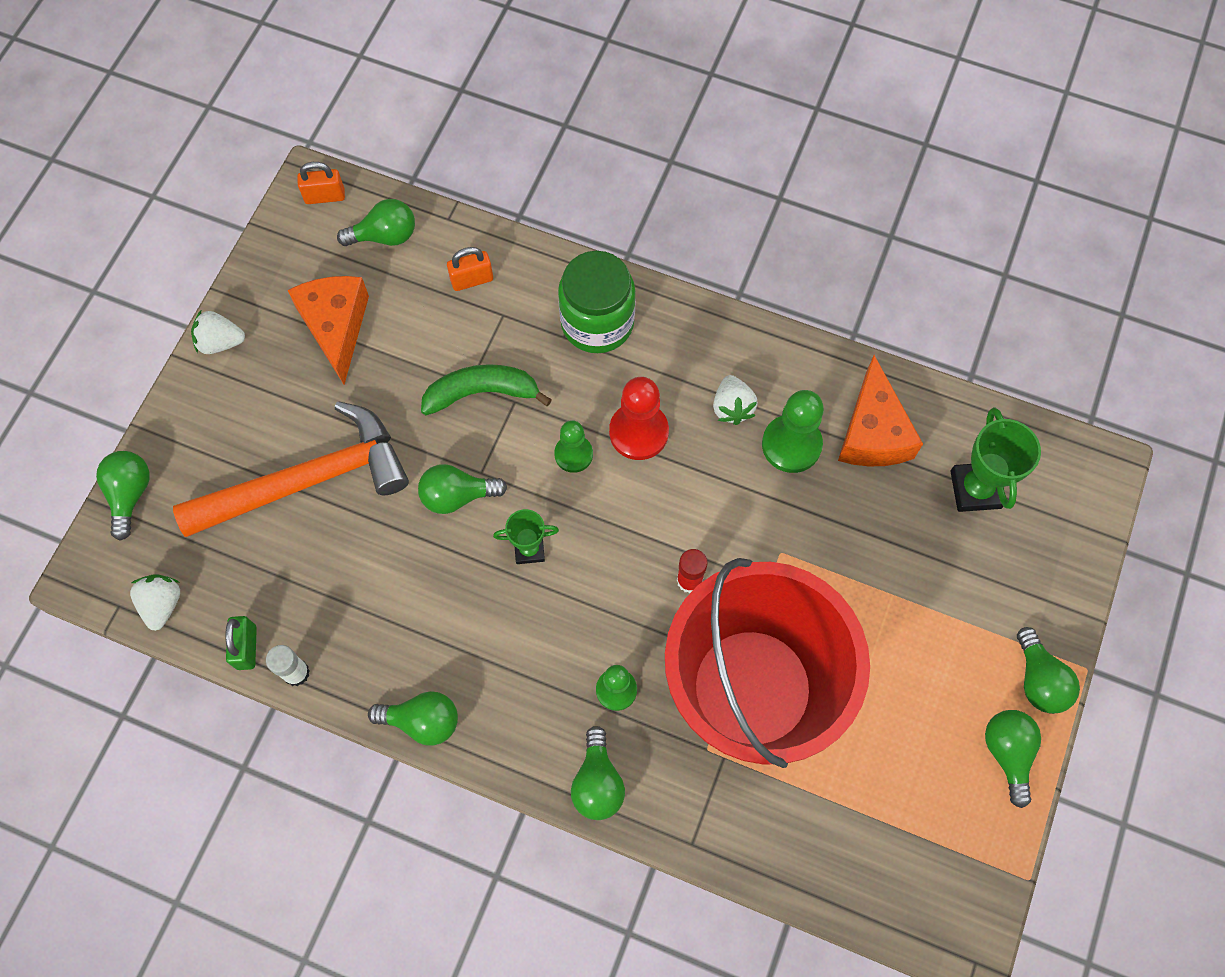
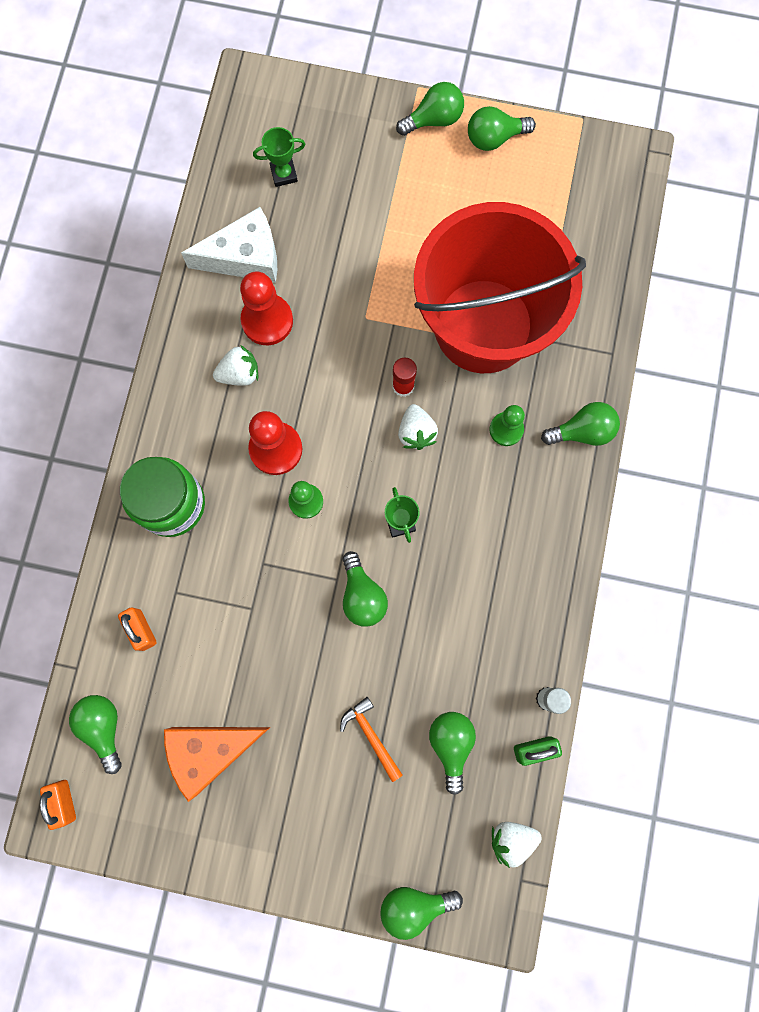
camera: 100 degrees left, 10 degrees up
(220, 342) = (243, 863): white strawberry -> white strawberry (416, 432)
(308, 481) = (371, 736): orange hammer -> orange hammer, size x0.40
(422, 721) = (564, 580): green light bulb -> green light bulb (451, 744)
(482, 393) = (259, 595): green banana -> none
(791, 445) = (267, 321): green pawn -> red pawn
(873, 432) = (245, 257): orange cheese -> white cheese
(975, 489) = (284, 174): green trophy -> green trophy, size x0.62

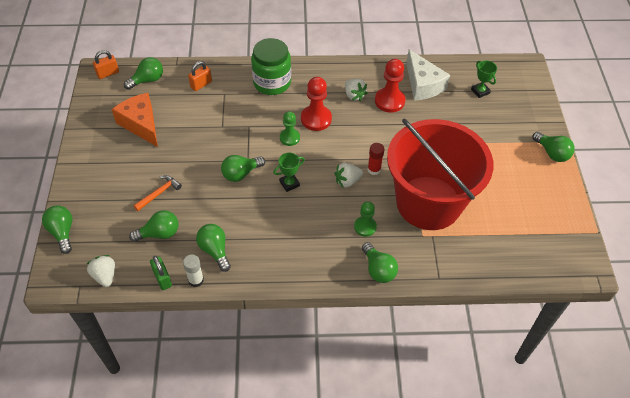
camera: 75 degrees right, 25 degrees down
(494, 138) = (556, 186): green light bulb -> green light bulb (215, 250)

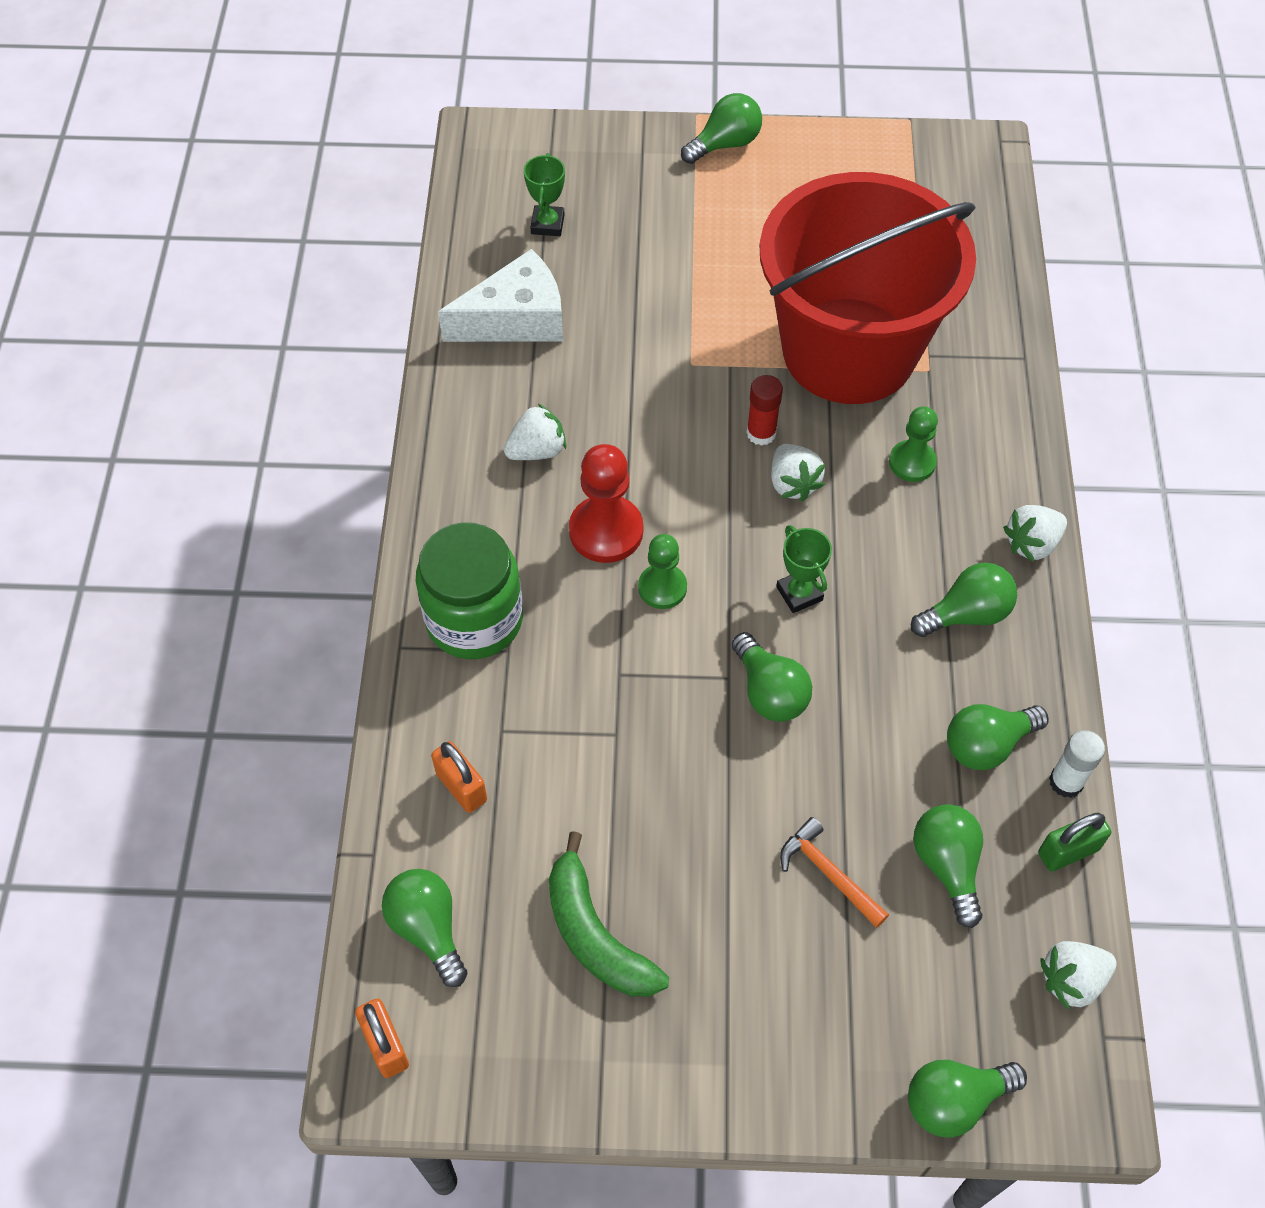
camera: 85 degrees left, 5 degrees up
(141, 124) = (596, 934): orange cheese -> green banana
(323, 274) = (1032, 544): none -> white strawberry
(378, 270) = (1013, 450): green light bulb -> green light bulb (966, 614)
(389, 101) = (561, 385): red pawn -> none
(480, 91) = (547, 224): green trophy -> green trophy turned 60 degrees counterclockwise

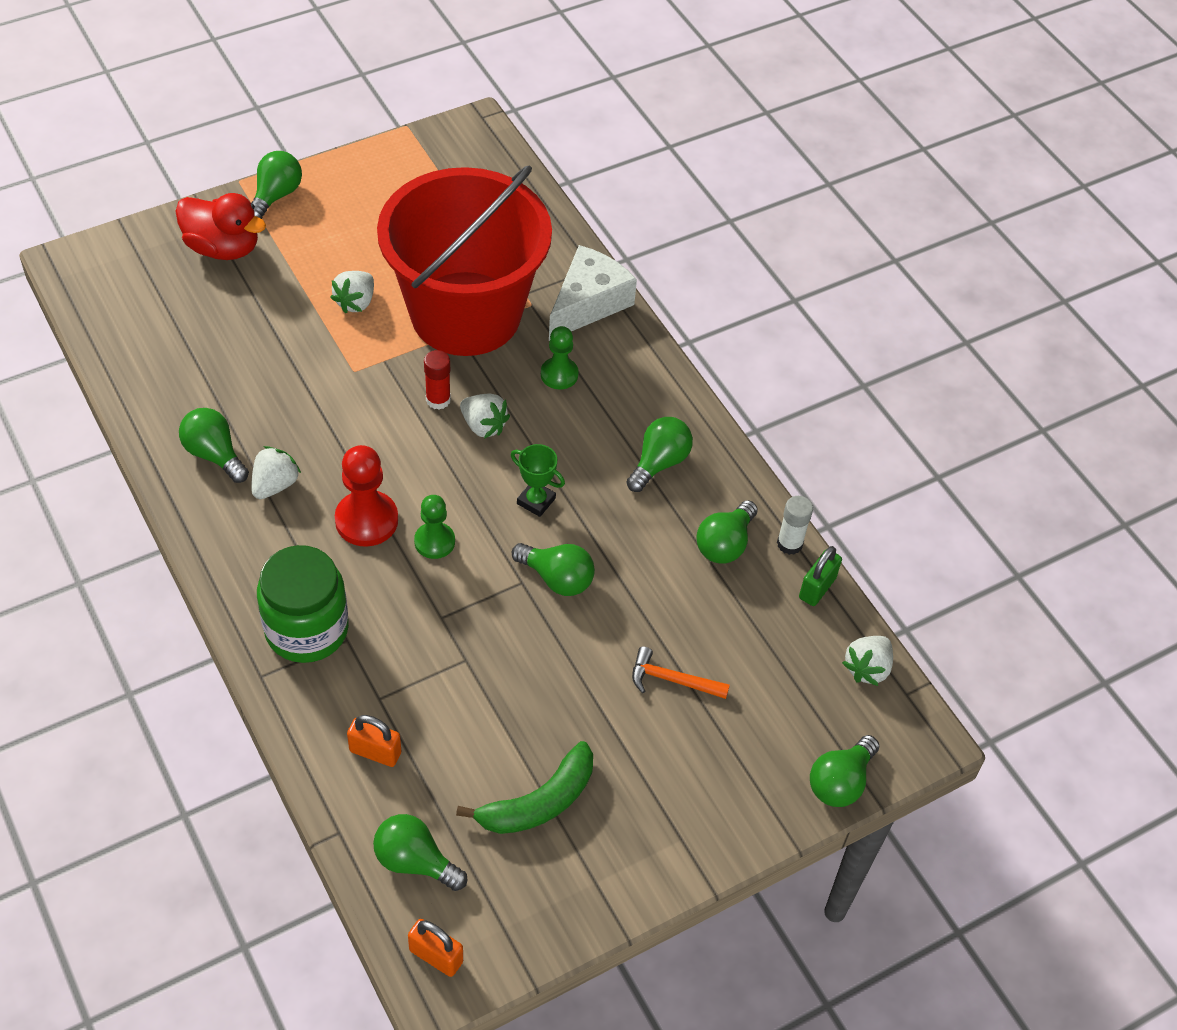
camera: 35 degrees left, 5 degrees down
(516, 319) = (194, 393): white cheese -> white cheese (588, 303)
(547, 224) = (172, 311): green trophy -> none
(596, 934) = (538, 802): green banana -> green banana turned 60 degrees counterclockwise
(638, 178) = (223, 248): none -> red duck
(947, 865) = (746, 635): green light bulb -> green light bulb (214, 454)
(1032, 544) = (674, 395): white strawberry -> white strawberry (355, 302)

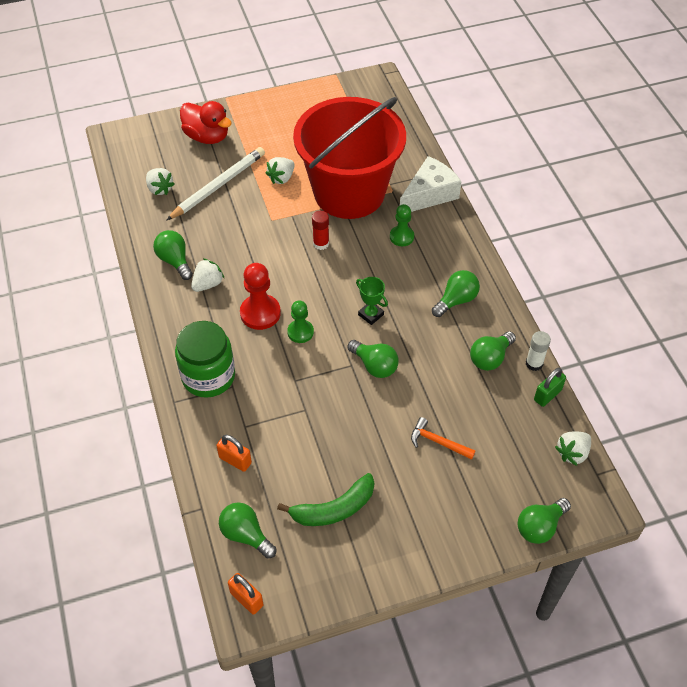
camera: 15 degrees right, 0 degrees up
(258, 326) = (218, 186): none -> white pencil
(276, 195) = (246, 108): green light bulb -> none
(483, 426) = (346, 263): white strawberry -> white strawberry (160, 189)

